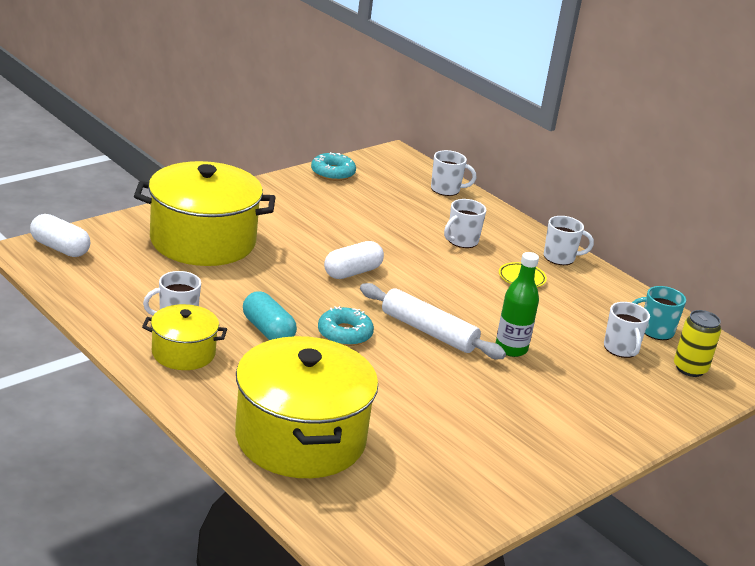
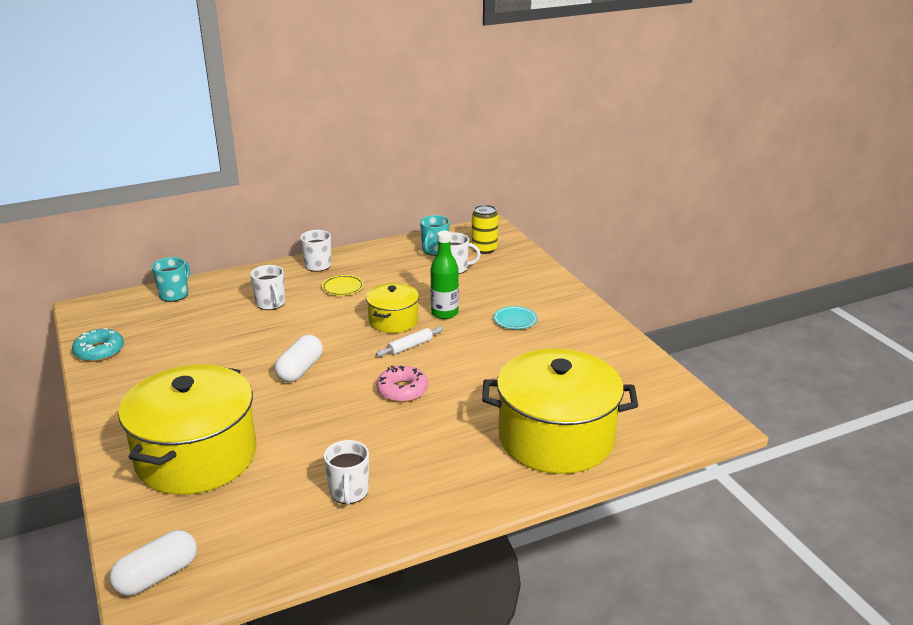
camera: 70 degrees left, 0 degrees up
(183, 353) = (411, 494): yellow pot -> yellow pot (393, 321)
(268, 331) = (386, 434): turquoise capsule -> none
(344, 334) = (402, 390): turquoise donut -> pink donut
(352, 272) = (300, 370): white capsule -> white capsule turned 45 degrees clockwise
(428, 331) = (410, 346): white rolling pin -> white rolling pin, size x0.53
(446, 189) = (174, 294): white mug -> turquoise mug
(526, 401) = (515, 320): none -> turquoise plate

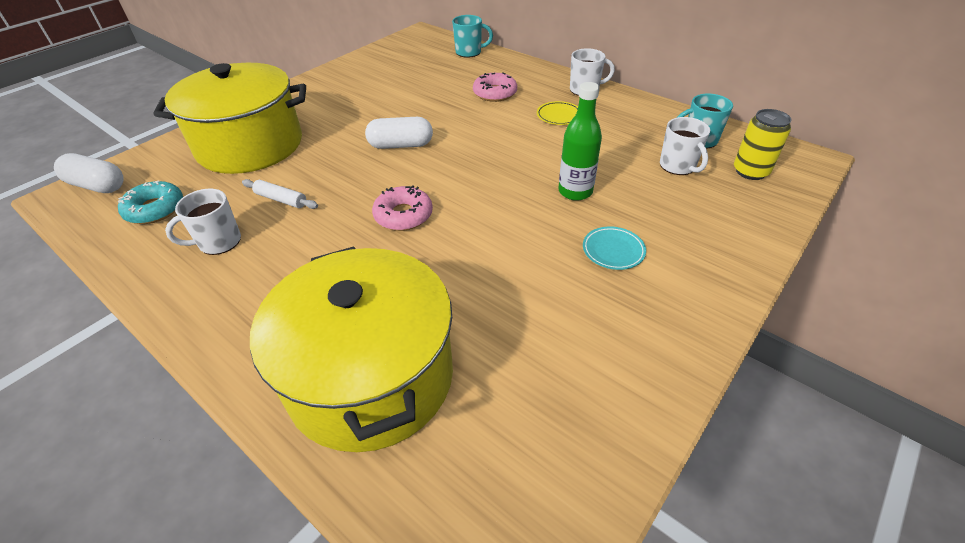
camera: 65 degrees right, 15 degrees up
(99, 351) = (369, 58): turquoise donut -> turquoise donut (155, 209)
(271, 304) = (495, 93): white mug -> pink donut
(393, 321) = (528, 164): yellow pot -> none
(410, 346) = (488, 192): white rolling pin -> white rolling pin (281, 199)

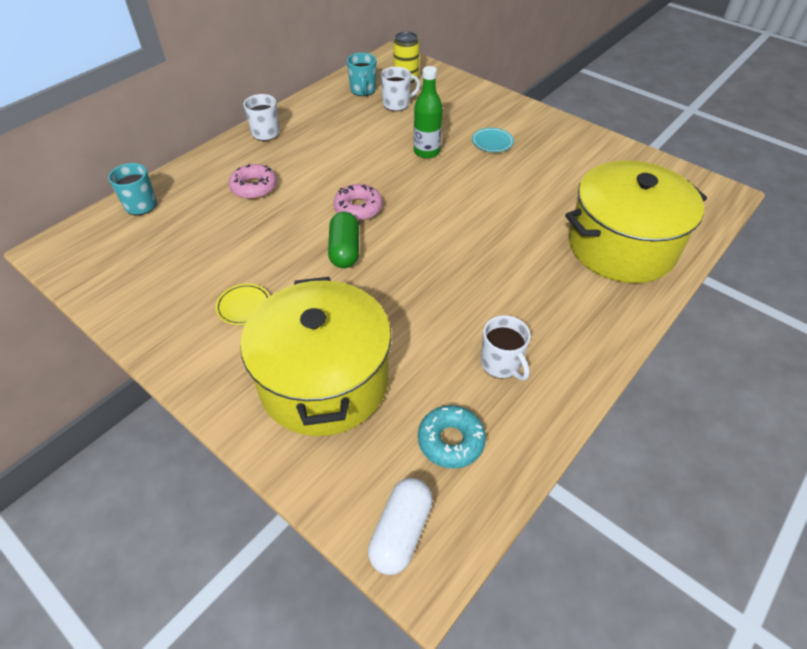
camera: 90 degrees left, 5 degrees up
(281, 199) = (434, 329): white rolling pin -> none
(401, 145) = (345, 250): white capsule -> green capsule
(403, 215) = (457, 242): pink donut -> pink donut (358, 208)
(559, 116) = (310, 151): yellow plate -> yellow plate (244, 306)

